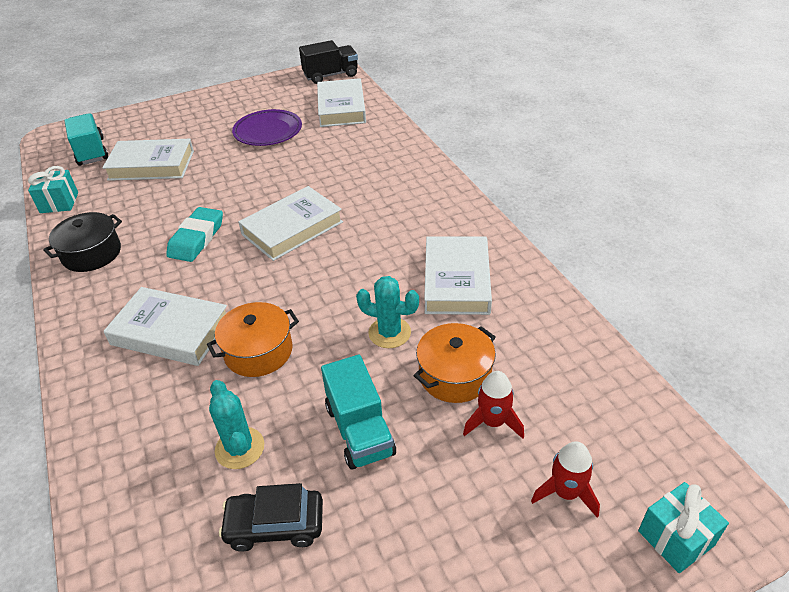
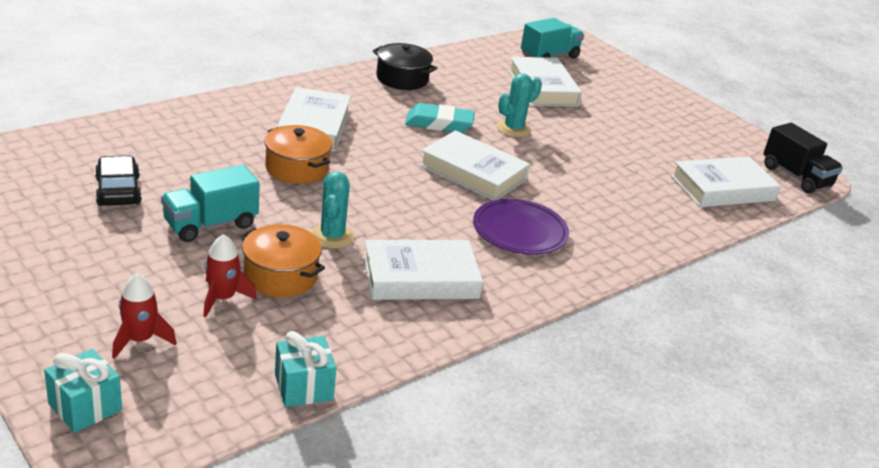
camera: 70 degrees right, 10 degrees down
(59, 203) = (466, 54): turquoise gift -> turquoise gift (303, 387)
(240, 448) = (191, 169): turquoise cactus -> turquoise cactus (513, 129)
(268, 131) = (640, 144): purple plate -> purple plate (519, 232)

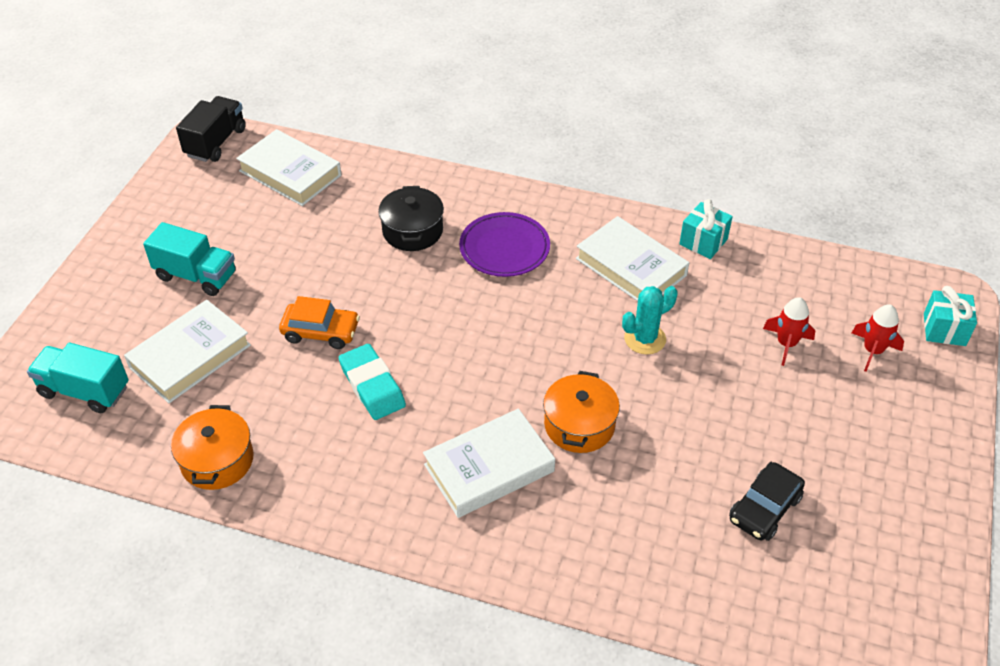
camera: 120 degrees left, 15 degrees up
(210, 224) = (724, 415): turquoise truck -> turquoise truck (196, 276)
(280, 276) = (725, 333): orange pot -> orange pot (217, 460)
(303, 387) = (801, 255): turquoise gift -> turquoise gift (703, 242)
(402, 79) = (294, 473): black pot -> black pot (412, 231)
(473, 172) = (442, 316): white book -> none
(513, 129) = (321, 332): turquoise cactus -> orange car

